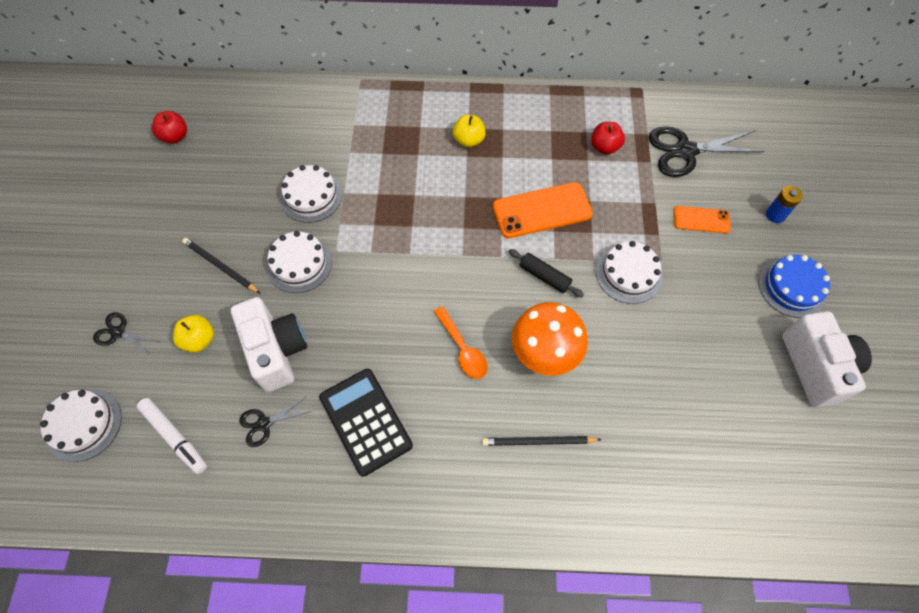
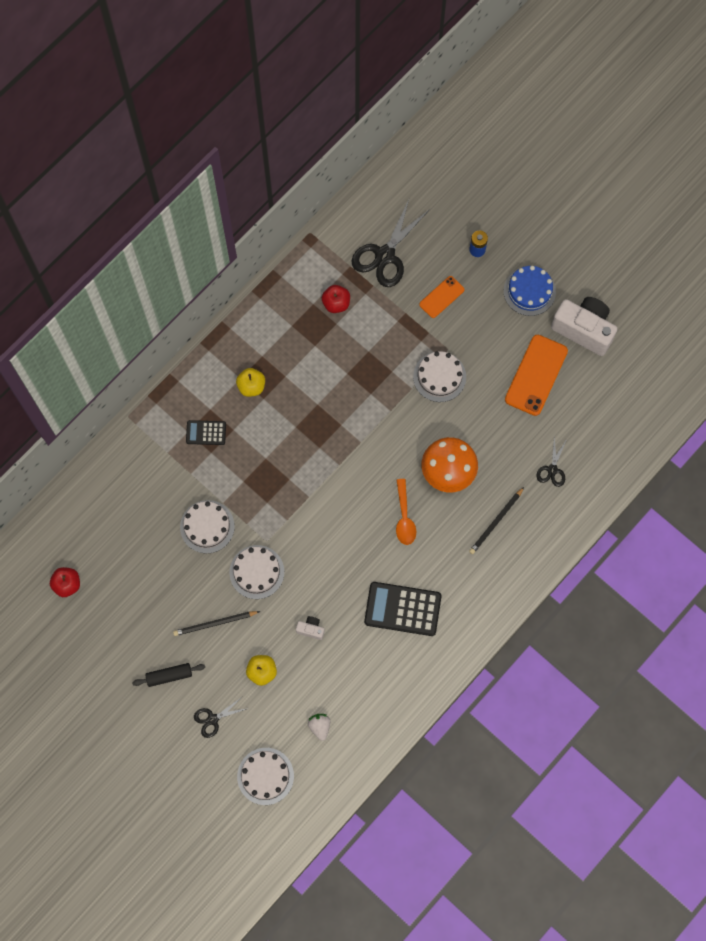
camera: 50 degrees left, 10 degrees up
(174, 437) = (320, 726): white marker -> white strawberry
(264, 423) = (354, 669): black scissors -> black scissors (552, 470)
(276, 351) = (311, 629): white camera -> white camera, size x0.43
(396, 138) = (206, 433): none -> black calculator
(463, 349) = (404, 517): orange spoon -> orange spoon turned 75 degrees clockwise
(542, 210) = (349, 387): orange phone -> orange phone (536, 375)
(544, 276) = (397, 428): black rolling pin -> black rolling pin (169, 675)

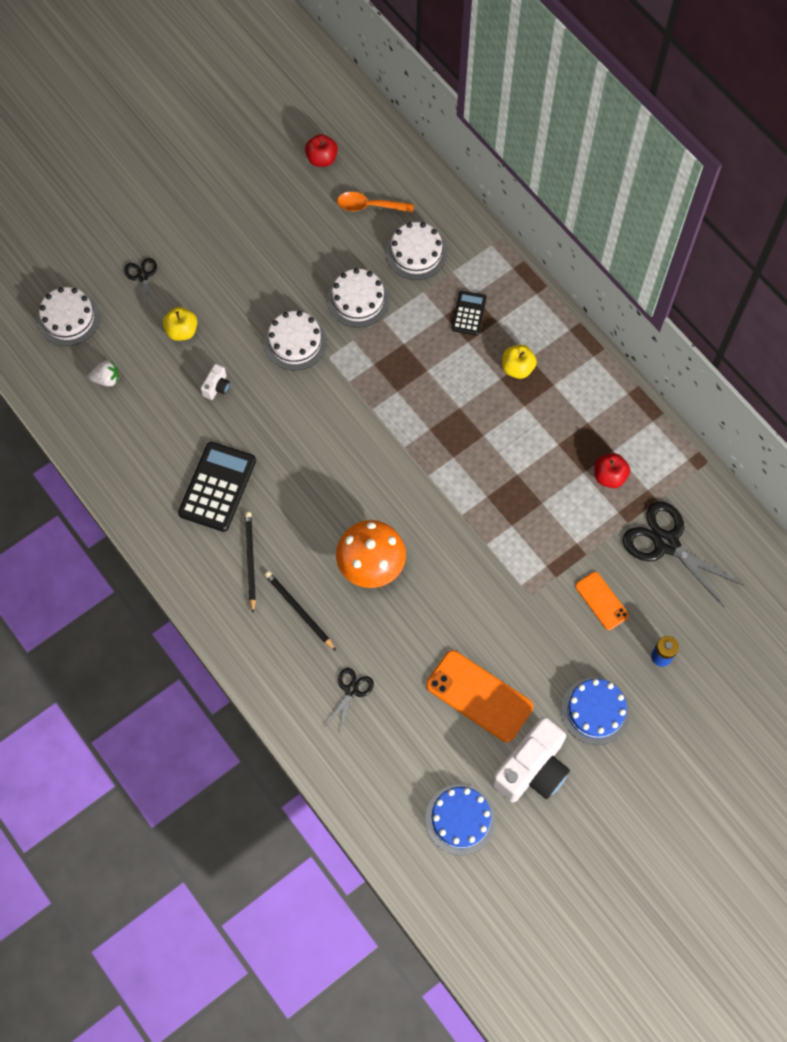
camera: 100 degrees right, 5 degrees down
(169, 675) = (200, 241): black rolling pin -> none
(215, 623) = (246, 292): black pencil -> black pencil (250, 561)
(404, 517) = (326, 507): orange spoon -> orange spoon (369, 206)
(439, 376) = (496, 579): white cake -> white cake (416, 253)
(552, 470) = (351, 690): black scissors -> black scissors turned 90 degrees clockwise
(632, 374) = (460, 819): none -> blue cake

